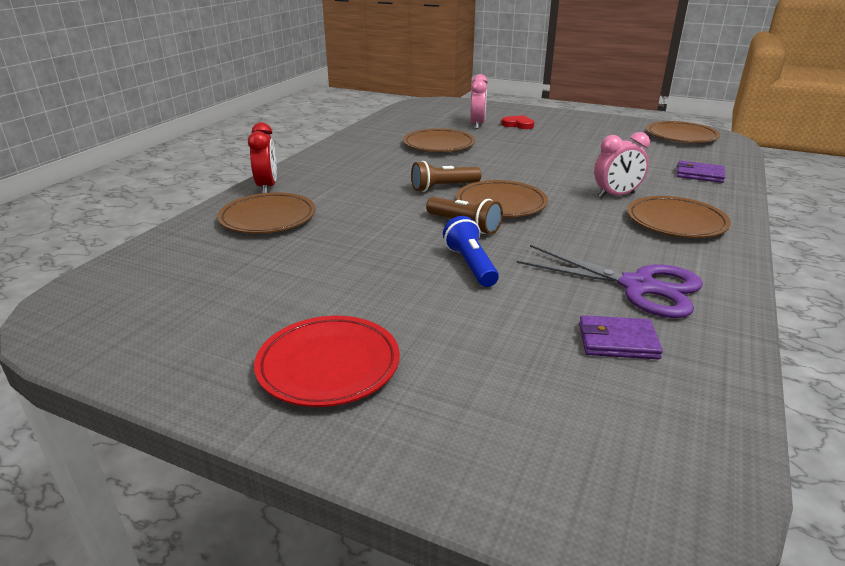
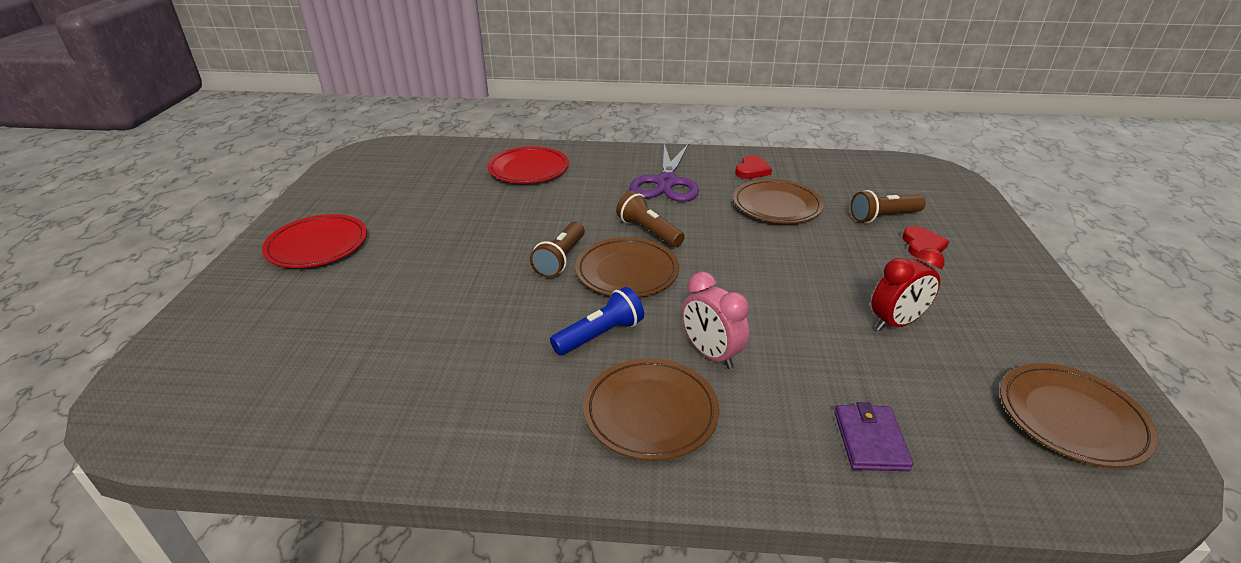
camera: 70 degrees right, 5 degrees up
(267, 187) = (590, 153): red clock -> red clock (896, 323)
(268, 218) = (528, 169): brown plate -> red plate
(376, 141) = (752, 170): none -> red heart
(470, 265) = (477, 276): blue flashlight -> blue flashlight (600, 335)
(477, 124) = (883, 217): pink clock -> brown flashlight
(617, 341) = (353, 375): purple wallet -> none
(638, 286) = (460, 384): purple scissors -> purple scissors (666, 182)

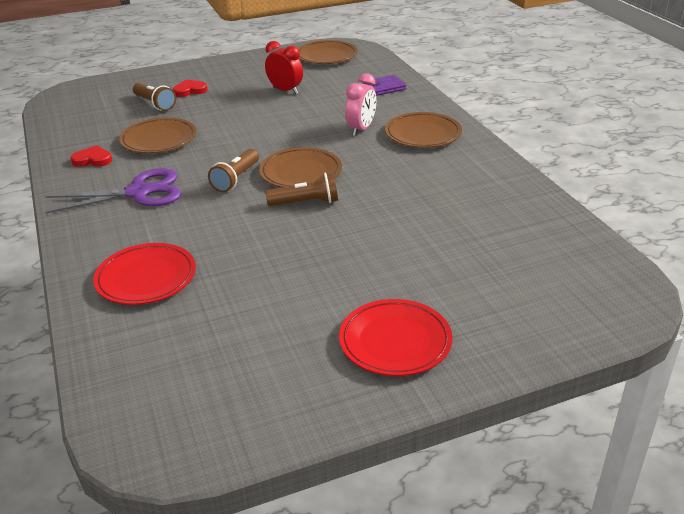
camera: 115 degrees left, 0 degrees up
(600, 335) = (377, 163): blue flashlight -> none

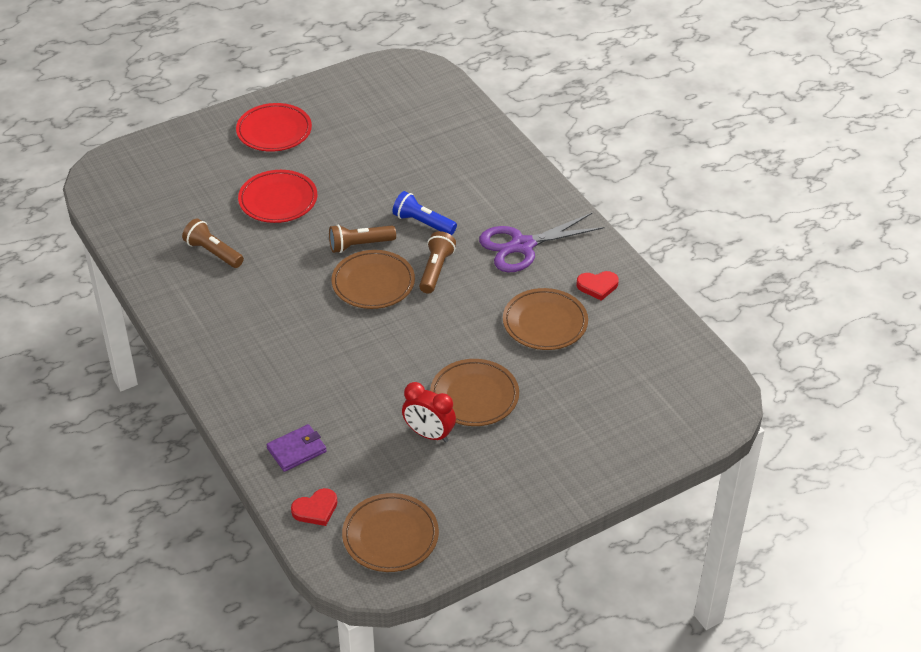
camera: 170 degrees right, 10 degrees up
(146, 278) = (467, 162): red plate -> red plate (278, 200)
(155, 104) = (587, 391): brown flashlight -> brown flashlight (213, 252)
(190, 90) = (557, 425): red heart -> red heart (316, 509)
(231, 218) = (422, 223): none -> blue flashlight
(361, 129) = (319, 358): pink clock -> none
(423, 134) = (247, 354): brown plate -> brown plate (474, 396)

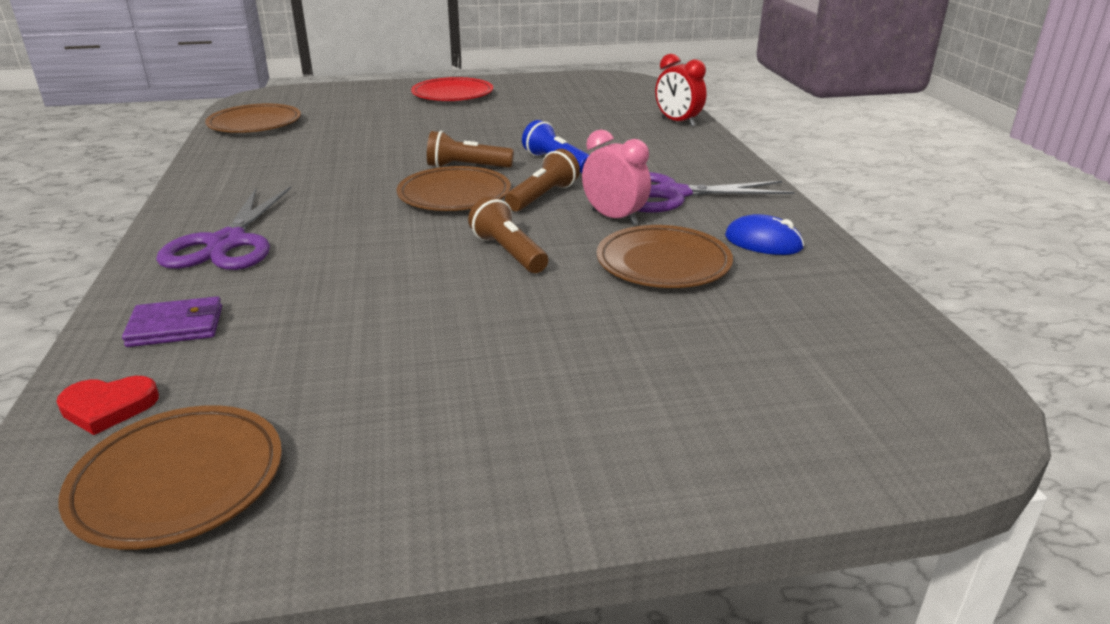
camera: 20 degrees right, 15 degrees down
(213, 252) = (300, 150): brown flashlight -> brown flashlight (508, 252)
(259, 374) = (227, 243): none -> purple scissors
(278, 200) = (410, 129): red plate -> none
(429, 434) = (388, 349): red clock -> red clock (678, 122)
(474, 396) = (499, 319): brown plate -> brown plate (255, 124)
(495, 283) = (614, 218): none -> pink clock
(597, 286) = (763, 242): red heart -> blue mouse

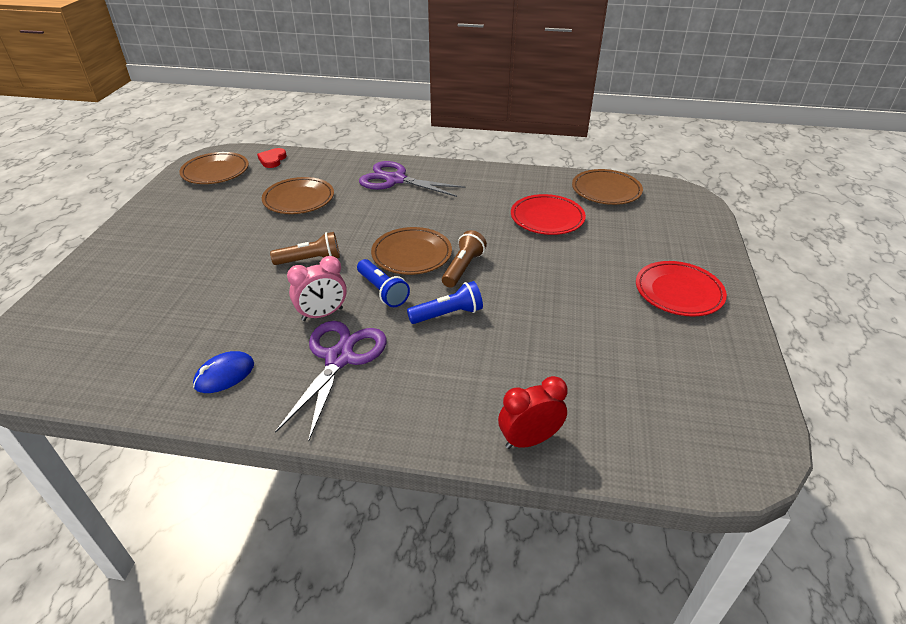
camera: 110 degrees right, 10 degrees up
(176, 326) = (319, 169): purple wallet -> none
(333, 143) = (547, 218): none -> red plate
(543, 196) = (382, 291): brown flashlight -> blue flashlight
(663, 263) = (242, 315): brown plate -> brown plate (299, 199)

